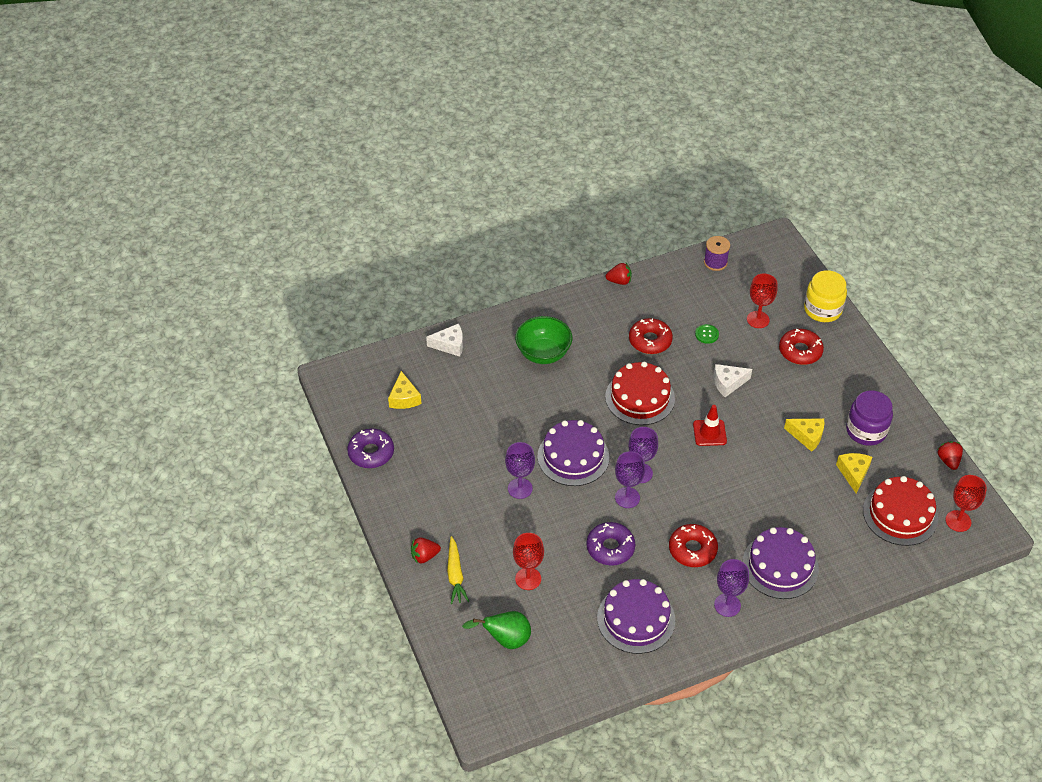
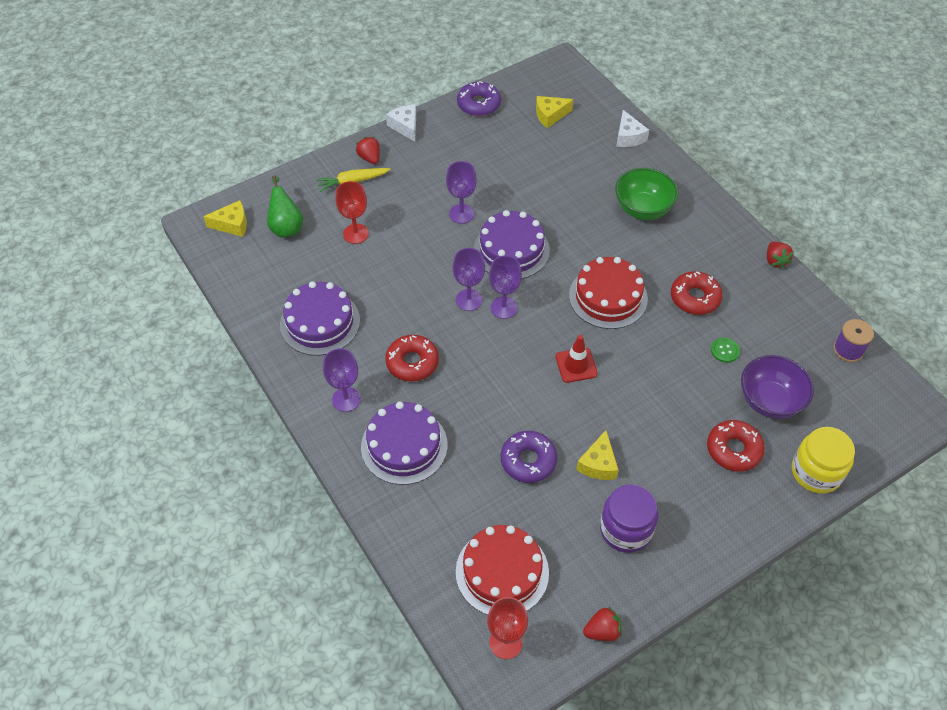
camera: 80 degrees right, 5 degrees up
(610, 548) = (402, 293): purple donut -> purple donut (528, 460)
(728, 383) = (656, 377): white cheese -> white cheese (405, 126)
(758, 319) = (769, 401): red goblet -> purple bowl
(853, 473) = (554, 517): yellow cheese -> yellow cheese (232, 224)

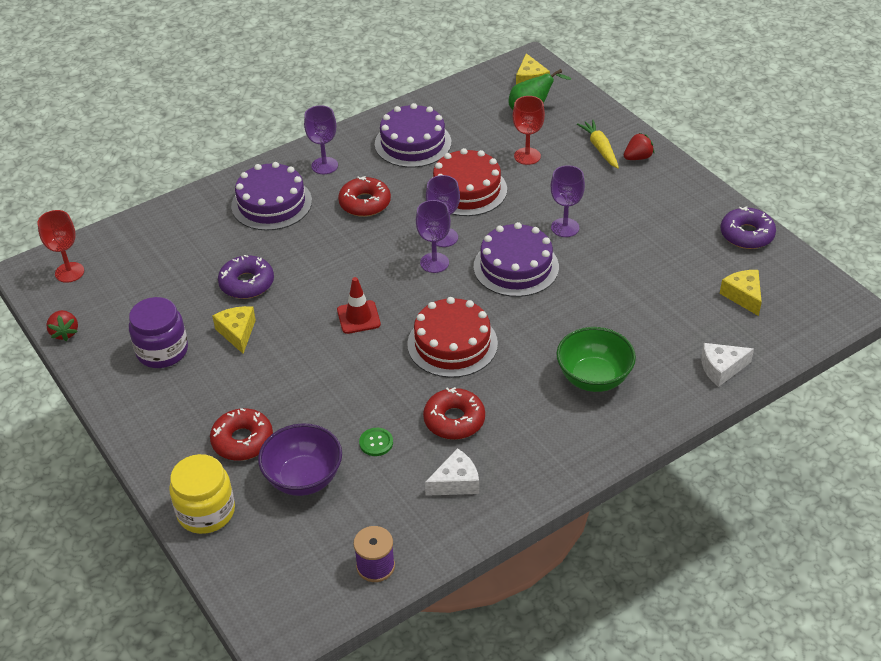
camera: 90 degrees right, 10 degrees down
(405, 126) = (693, 179): white cheese -> white cheese (456, 482)
(502, 572) = (135, 268): red cake -> red cake (467, 190)
(598, 464) = (237, 332): yellow cheese -> yellow cheese turned 60 degrees clockwise
(775, 261) = (519, 505): red strawberry -> none

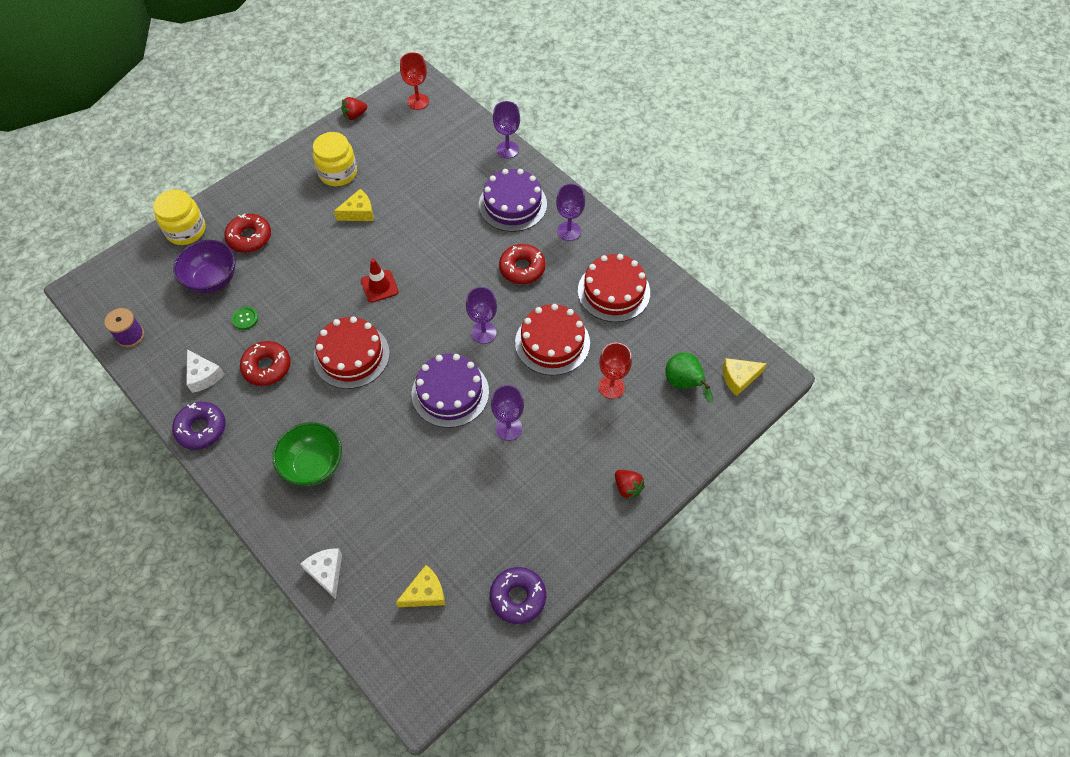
camera: 80 degrees right, 15 degrees up
(162, 351) = (338, 173): purple jar -> yellow jar
(247, 283) = (414, 207): purple donut -> purple donut (201, 429)
(413, 143) = (613, 291): purple cake -> red cake
(434, 263) = (450, 330): purple goblet -> purple goblet (507, 150)
(600, 148) = (636, 451): yellow carrot -> none

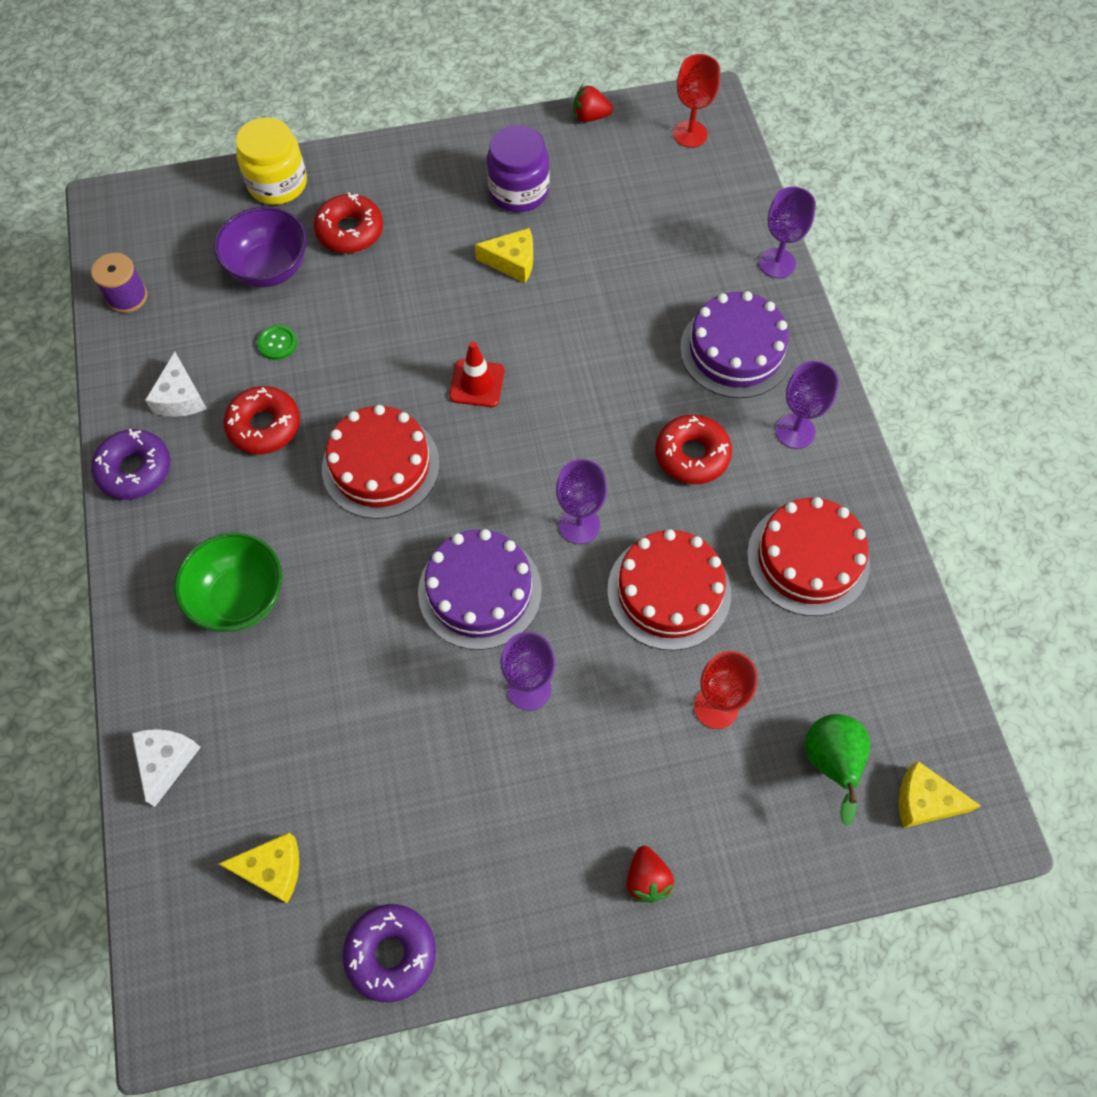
camera: 30 degrees right, 5 degrees up
(338, 173) = (518, 191): yellow jar -> purple jar

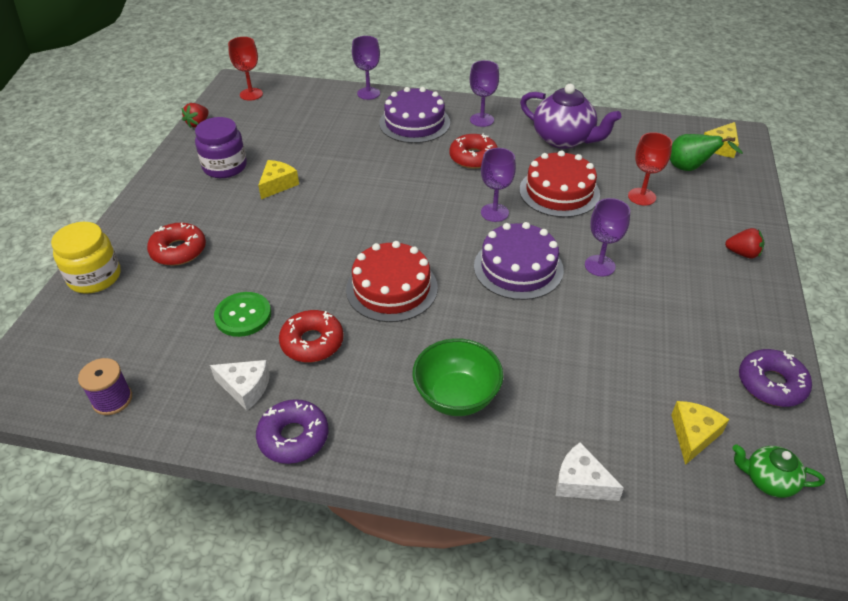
camera: 65 degrees left, 20 degrees down
(233, 967) = (768, 480): none -> green teapot
(269, 268) = (170, 302): purple bowl -> none
(277, 343) = (243, 315): green button -> green button, size x1.68
(477, 383) = (359, 226): red traffic cone -> none
(808, 559) = (564, 139): red cake -> purple teapot

